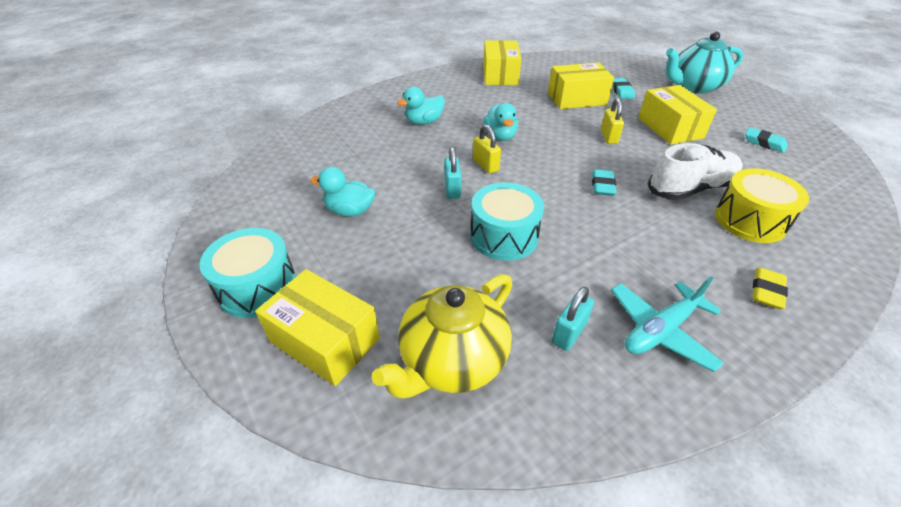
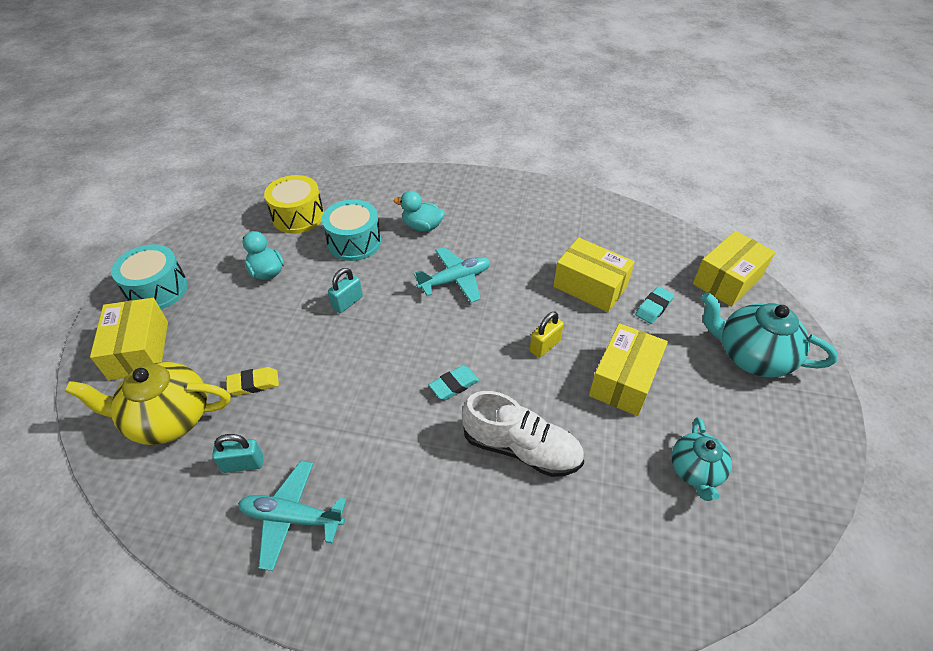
camera: 45 degrees right, 5 degrees up
(485, 165) = (401, 299): yellow padlock -> none
(500, 75) = (564, 215): yellow box -> yellow box (727, 280)
(500, 136) = (455, 280): turquoise duck -> turquoise plane
(504, 236) = (318, 366): turquoise drum -> turquoise drum (354, 242)
(750, 220) = (514, 517): yellow drum -> yellow drum (298, 216)
(764, 143) = (695, 471): turquoise eraser -> turquoise teapot
(767, 291) = (409, 572): yellow eraser -> yellow eraser (253, 383)

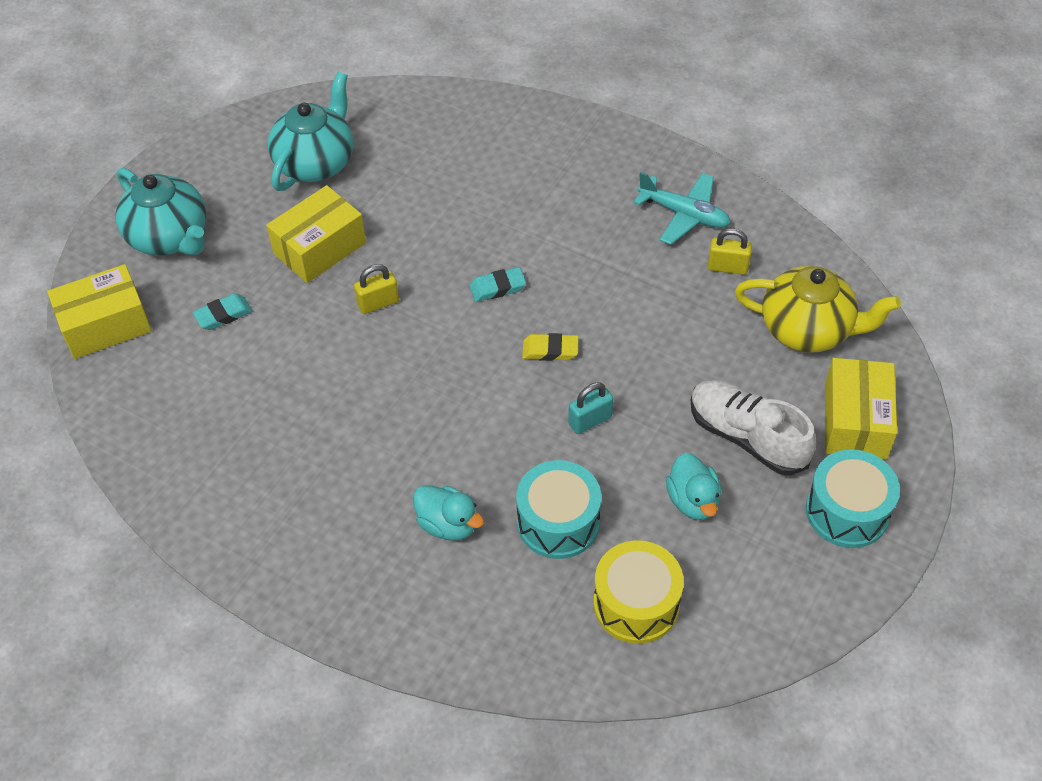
camera: 160 degrees left, 5 degrees up
(243, 464) = (727, 267): turquoise padlock -> yellow padlock
(253, 383) = (715, 344): yellow eraser -> yellow eraser (550, 350)
(455, 280) = (440, 416): turquoise plane -> none
(521, 448) = (459, 216): white shoe -> white shoe (747, 437)
(590, 286) = (276, 361): yellow box -> none
(695, 471) = (316, 163): turquoise teapot -> turquoise teapot, size x1.60

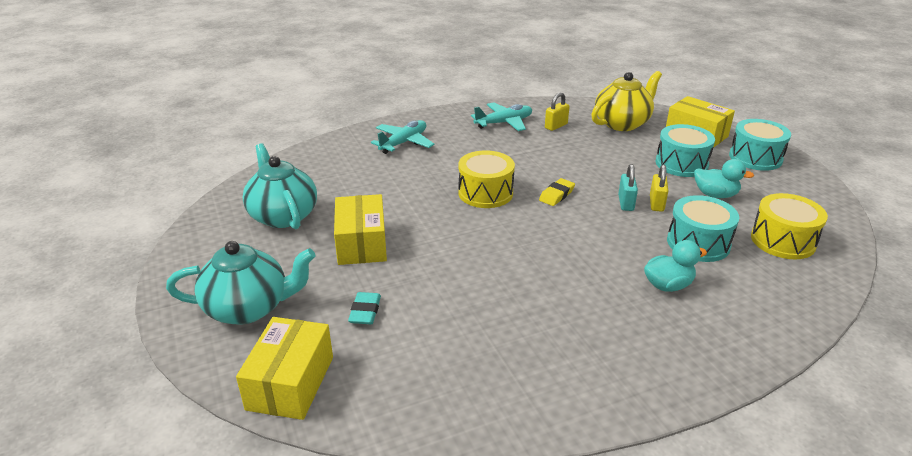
camera: 55 degrees left, 20 degrees down
(378, 303) = (443, 239): yellow padlock -> yellow padlock (656, 203)
(497, 287) = (485, 193): turquoise eraser -> yellow drum
(542, 157) = (404, 143): none -> turquoise plane
(747, 437) = (681, 164): white shoe -> turquoise drum

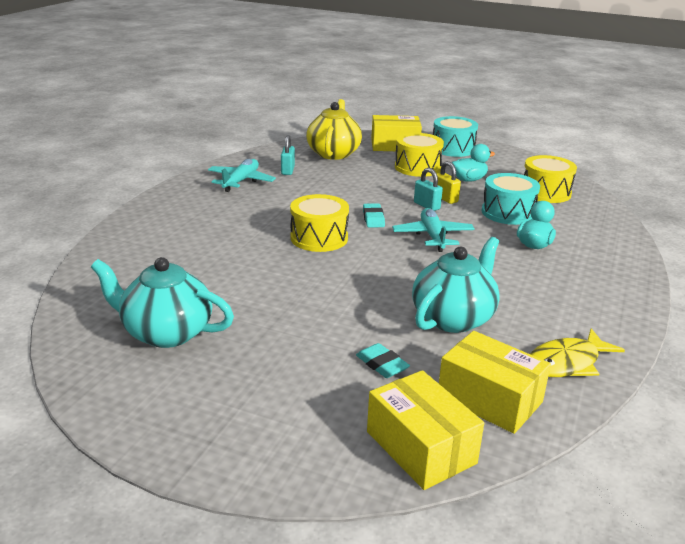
camera: 45 degrees left, 5 degrees down
(248, 308) = (278, 419): turquoise teapot -> turquoise teapot (453, 318)
(362, 243) = (286, 319): yellow box -> yellow box (489, 399)
(404, 143) = (176, 227): turquoise plane -> turquoise plane (432, 236)
(502, 399) = (567, 363): none -> yellow fish
(556, 126) = (288, 170): yellow padlock -> turquoise padlock
(556, 195) = (373, 218): yellow eraser -> turquoise eraser
(681, 164) = (417, 167): turquoise drum -> yellow drum

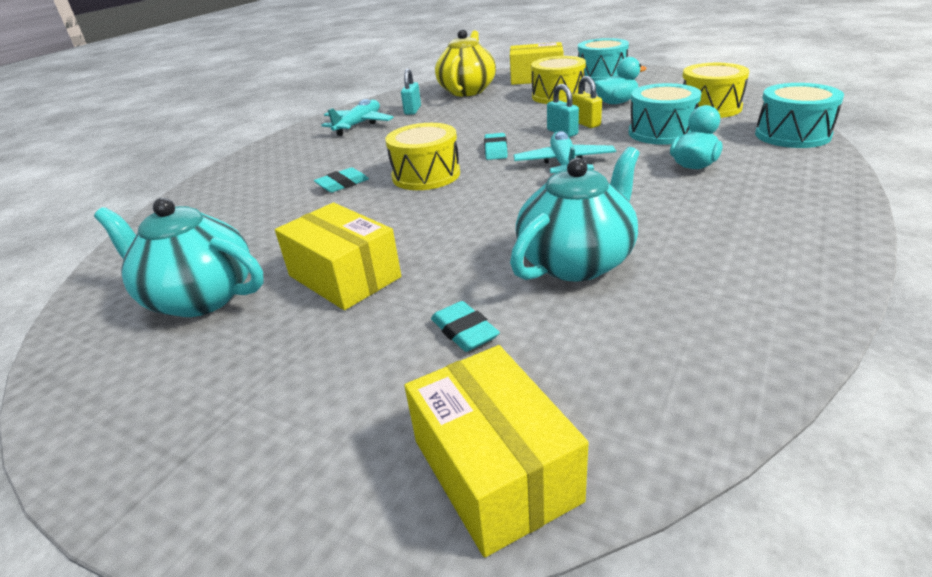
camera: 10 degrees right, 5 degrees up
(248, 241) = (342, 184): none -> turquoise eraser
(489, 399) = (617, 382): yellow box -> yellow box (344, 276)
(567, 363) = (741, 320): yellow fish -> none
(608, 224) = (792, 135): none -> turquoise drum

